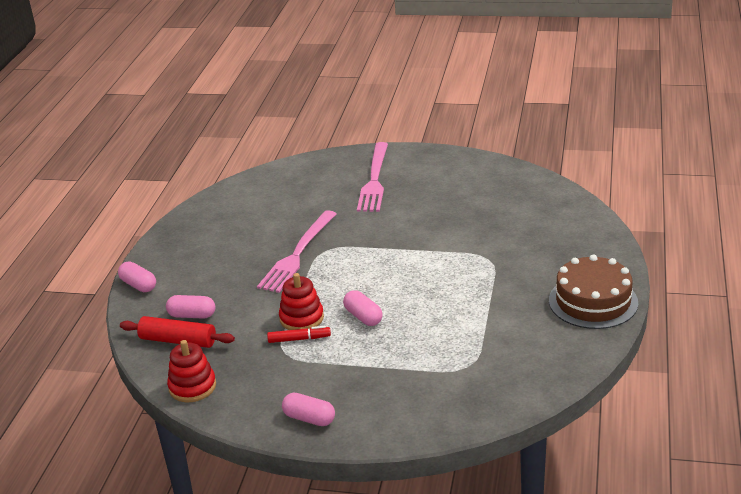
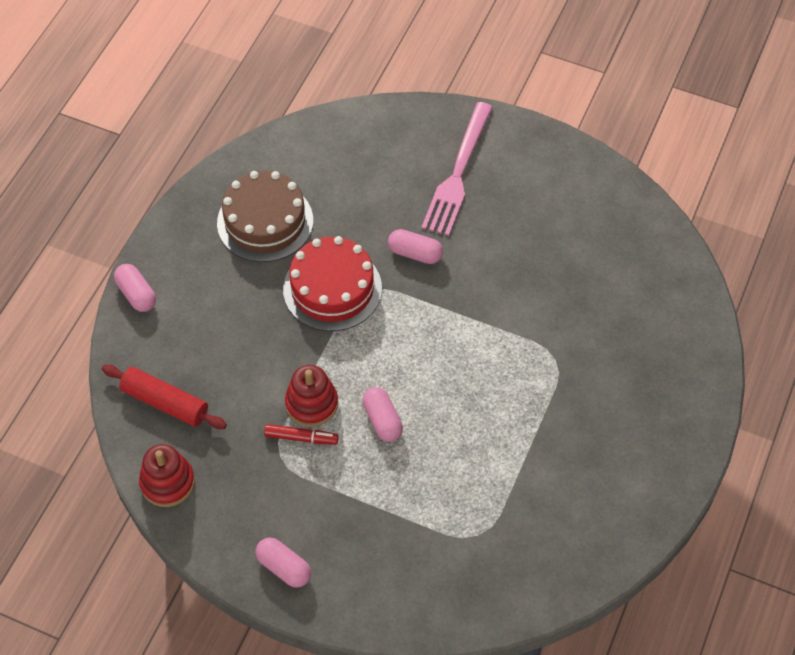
camera: 10 degrees right, 25 degrees up
(192, 315) = (188, 364): pink capsule -> pink capsule (415, 253)
(298, 254) = (332, 289): pink fork -> red cake
(593, 301) = (654, 468): brown cake -> brown cake (265, 222)

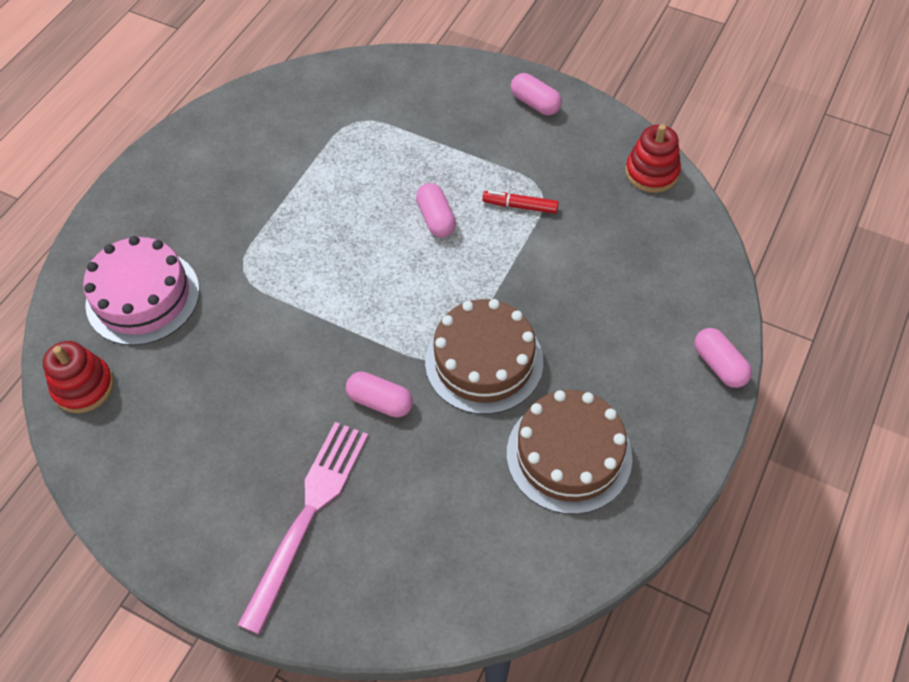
camera: 175 degrees left, 0 degrees up
(165, 403) = (665, 244): red rolling pin -> none
(311, 404) = (509, 237): red stacking toy -> red stacking toy (83, 386)
(332, 289) = (484, 361): red cake -> brown cake
(638, 331) = (143, 297): none -> pink cake

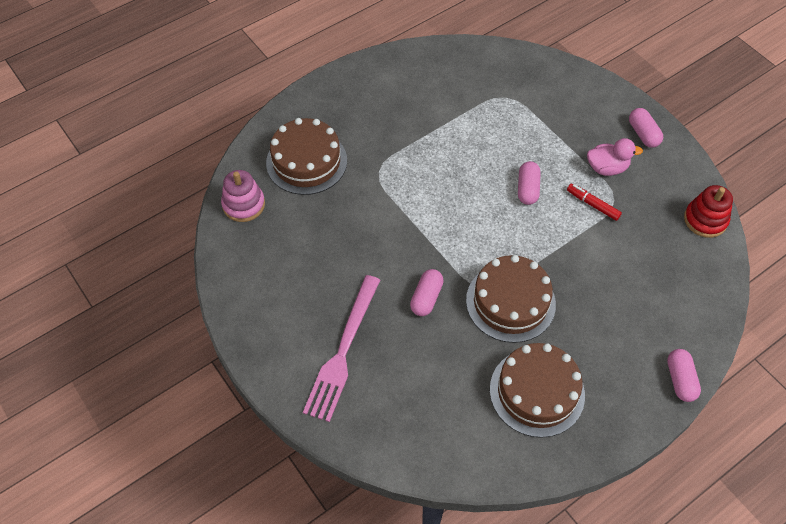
camera: 25 degrees right, 0 degrees up
(83, 386) = (243, 204): red stacking toy -> pink stacking toy
(143, 297) = (306, 161): pink cake -> brown cake
(308, 516) = (343, 351): pink fork -> pink fork turned 150 degrees clockwise
(380, 401) = (426, 298): pink capsule -> pink capsule turned 60 degrees clockwise
(514, 157) = (607, 168): none -> pink duck

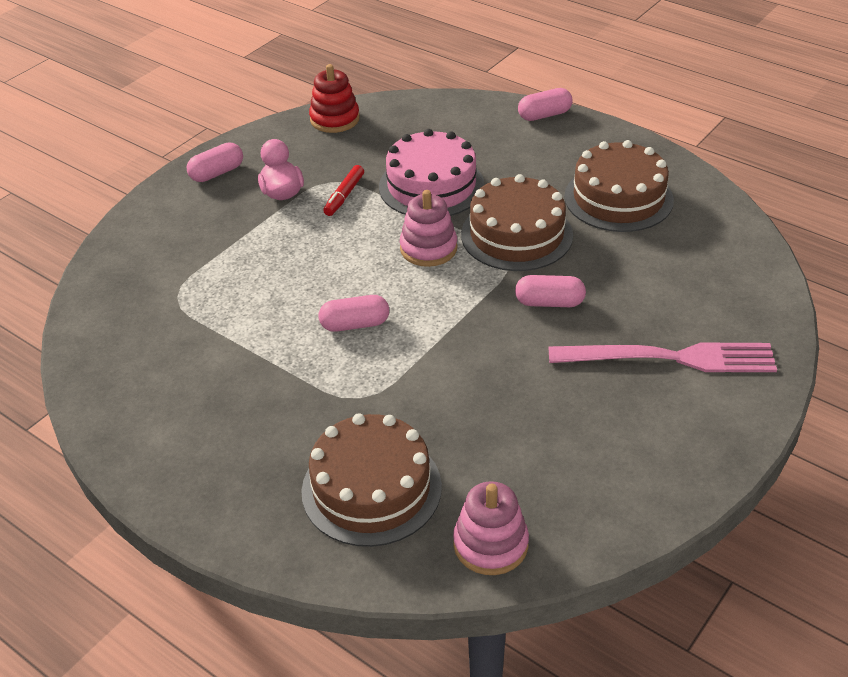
camera: 105 degrees left, 15 degrees down
(511, 241) = (428, 248): none -> pink stacking toy
(527, 189) = (339, 249): pink capsule -> pink capsule (355, 324)
(590, 263) = (431, 186): none -> pink cake

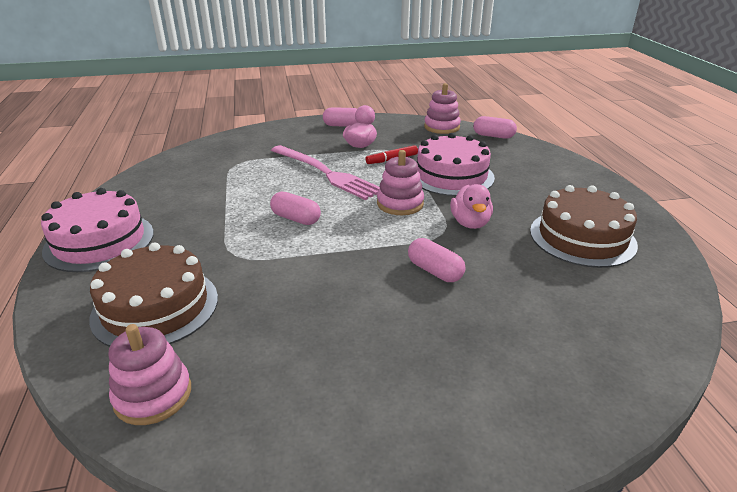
camera: 40 degrees right, 10 degrees down
(193, 475) = (99, 241): none -> pink cake
(334, 119) = (441, 127): red stacking toy -> pink stacking toy
(516, 234) = (470, 223): brown cake -> pink duck
(544, 115) = (586, 172): pink capsule -> pink capsule (493, 136)
(669, 358) = (478, 361): pink fork -> pink fork (325, 173)

